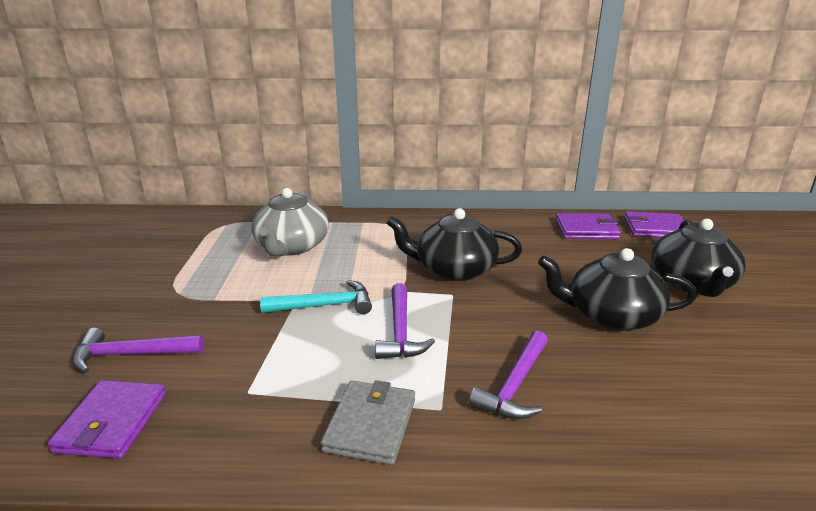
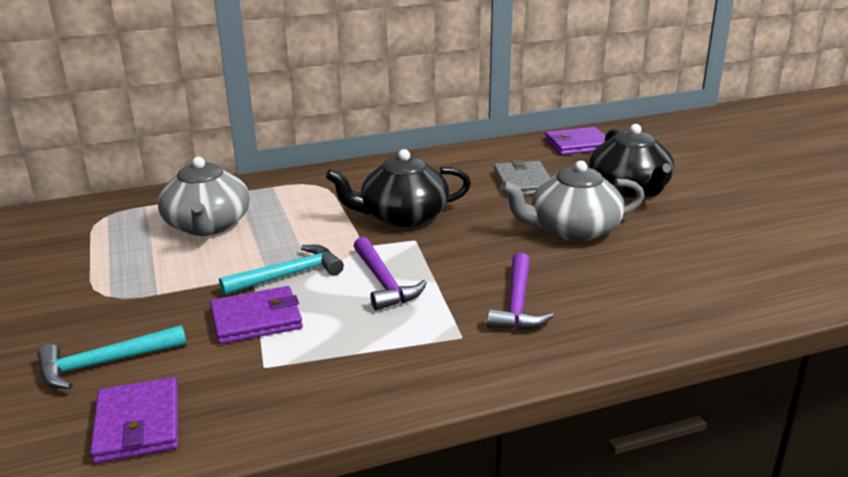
camera: 20 degrees left, 0 degrees up
(132, 354) = (105, 363): purple hammer -> turquoise hammer
(370, 425) = (405, 364): grey wallet -> grey wallet (523, 182)
(586, 229) = (513, 156): purple wallet -> purple wallet (256, 319)
(611, 315) = (572, 230): black teapot -> grey teapot

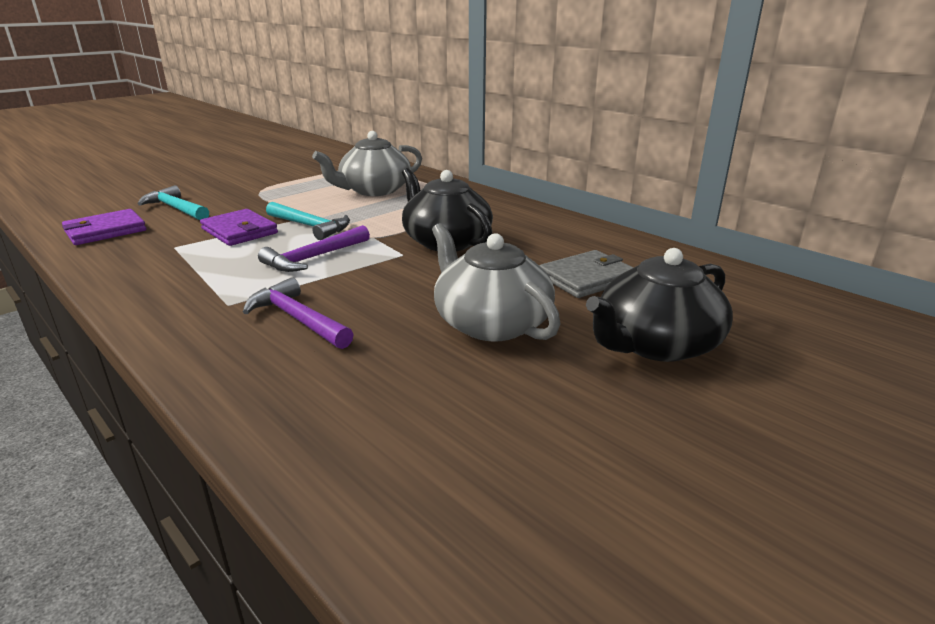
camera: 65 degrees right, 0 degrees up
(517, 304) = (298, 319): purple hammer -> purple hammer turned 60 degrees clockwise
(577, 145) = (748, 291): purple wallet -> none

